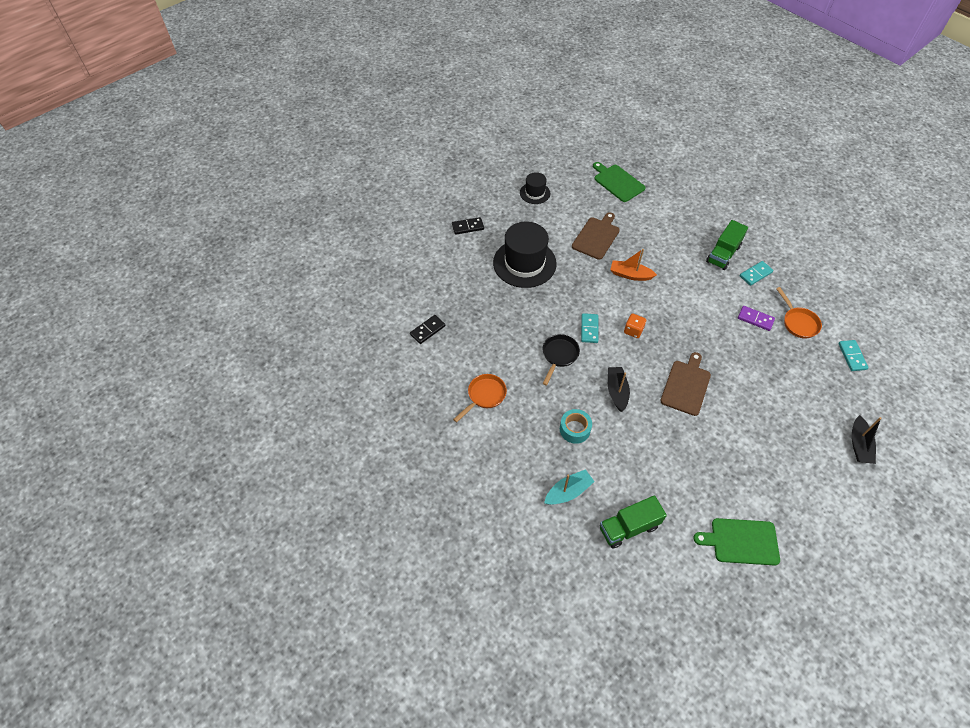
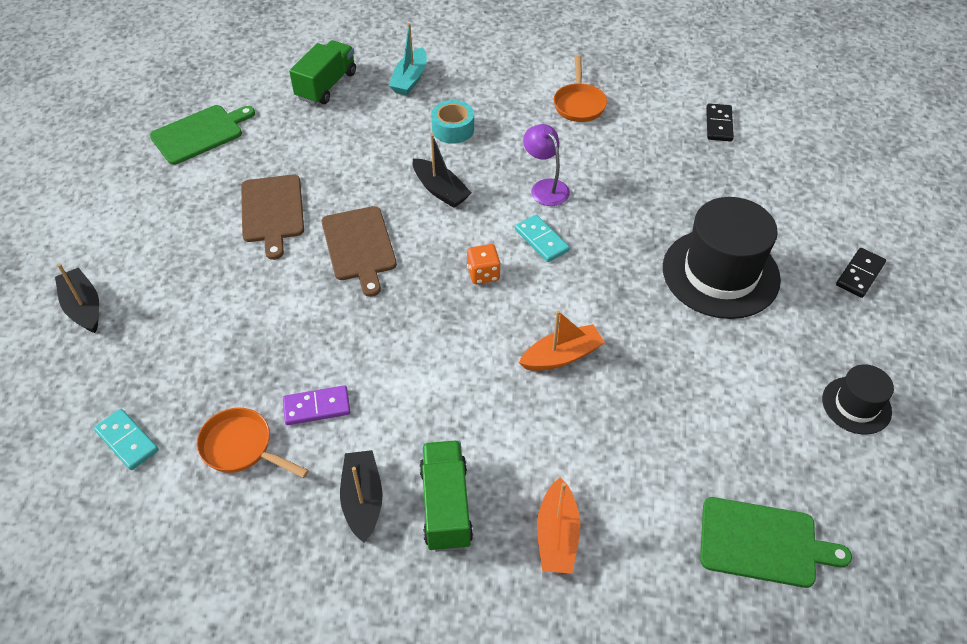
camera: 140 degrees right, 5 degrees down
(559, 356) = (545, 187): black pan -> purple lamp
(596, 237) = (675, 389): brown cutting board -> brown cutting board (272, 211)
(688, 223) = (557, 535): none -> orange boat
(755, 274) = (363, 500): turquoise domino -> black boat

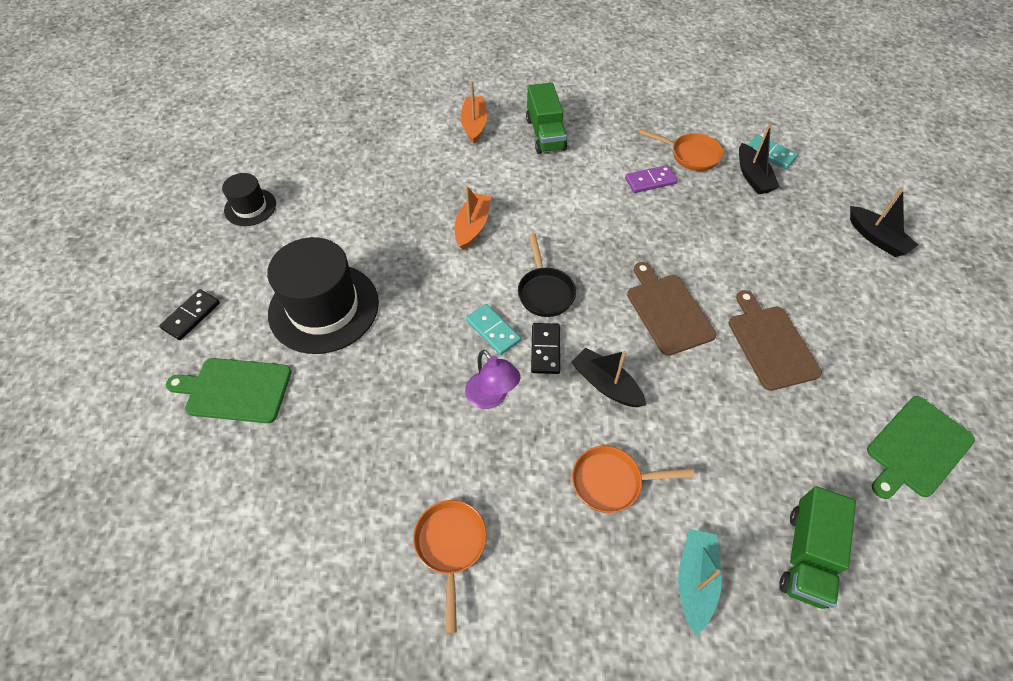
camera: 175 degrees right, 5 degrees up
(363, 500) = (599, 133): black boat -> black boat (752, 176)
(453, 129) = (612, 482): turquoise tape -> orange pan
(483, 274) = (545, 292): orange dice -> black pan
(561, 356) = (472, 227): orange boat -> orange boat turned 135 degrees clockwise
(719, 124) = (267, 520): black domino -> black domino (545, 349)
(763, 543) = (347, 129): green cutting board -> green cutting board (235, 390)

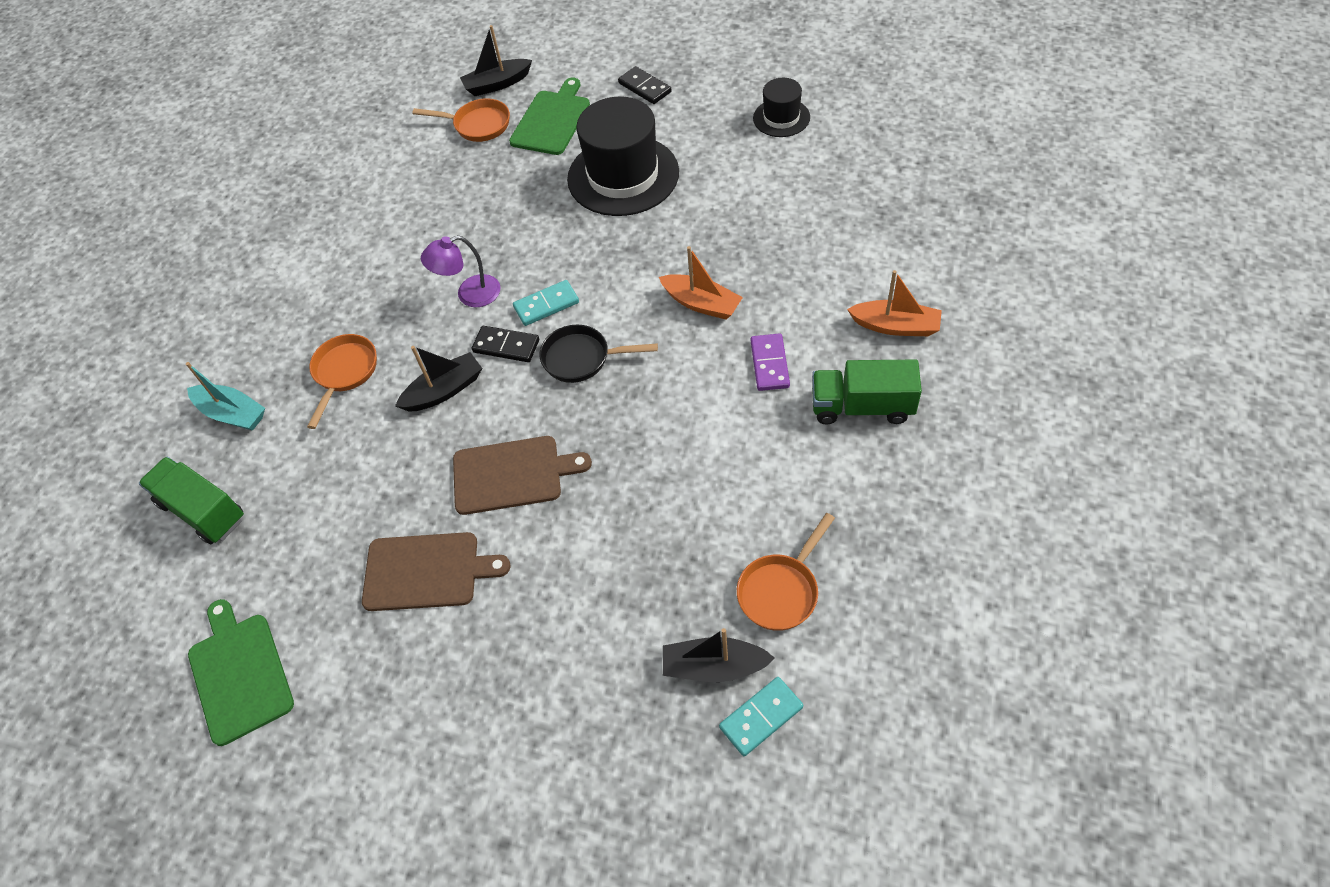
camera: 110 degrees right, 0 degrees up
(451, 546) = (347, 252): orange pan -> orange pan (478, 125)
(650, 181) = (736, 517): purple domino -> purple domino (769, 364)
(876, 238) = (540, 801): black boat -> black boat (497, 84)

